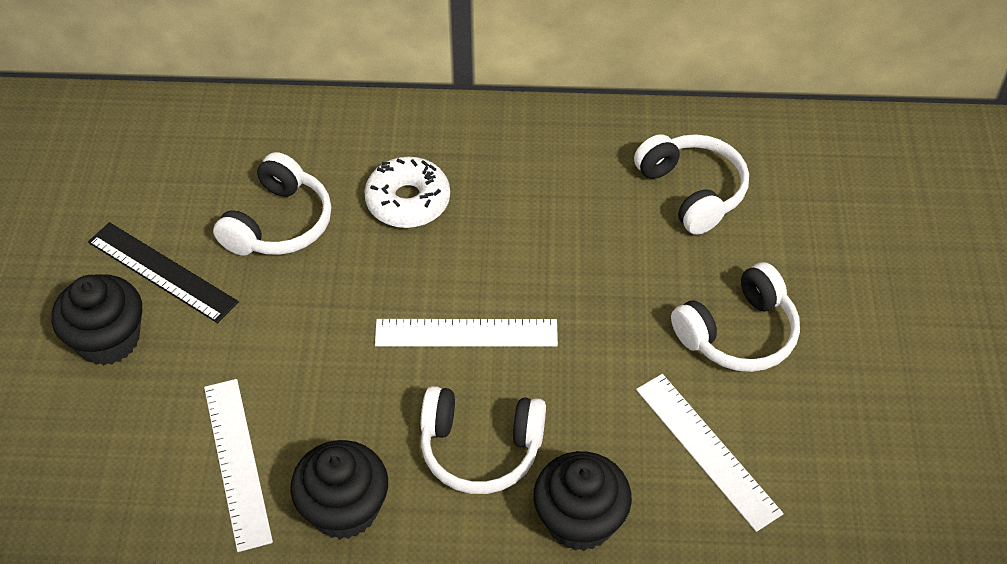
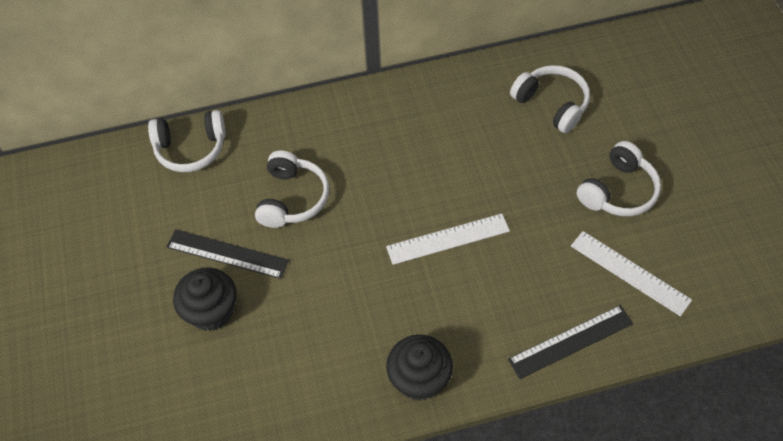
camera: 15 degrees left, 5 degrees up
(237, 462) = (335, 369): white ruler -> none
(408, 201) = (372, 160): white donut -> none
(480, 449) = (489, 313): white headphones -> white headphones (191, 148)
(580, 520) = (571, 341): black cupcake -> black ruler

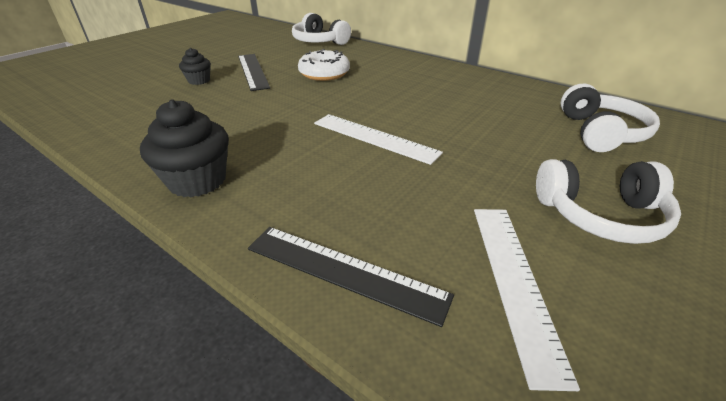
camera: 50 degrees right, 20 degrees down
(211, 311) = (199, 81): black cupcake -> black cupcake, size x0.58
(292, 198) = (324, 74): white headphones -> white donut

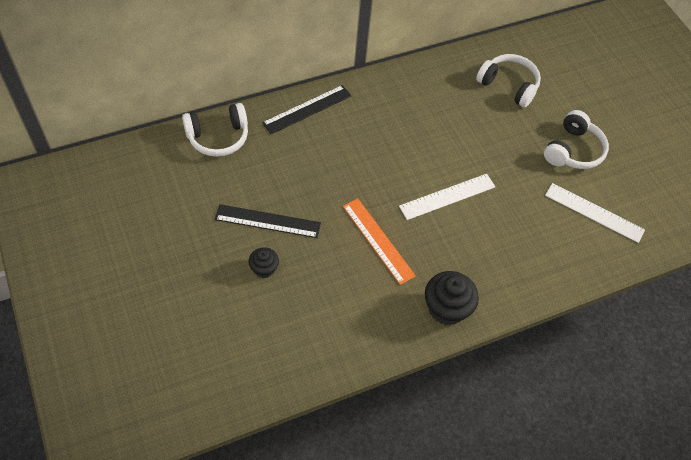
camera: 65 degrees left, 20 degrees up
(272, 116) = (378, 240): none -> orange ruler
(324, 74) = (313, 172): white donut -> none
(344, 271) = (559, 269): black ruler -> black ruler (307, 109)

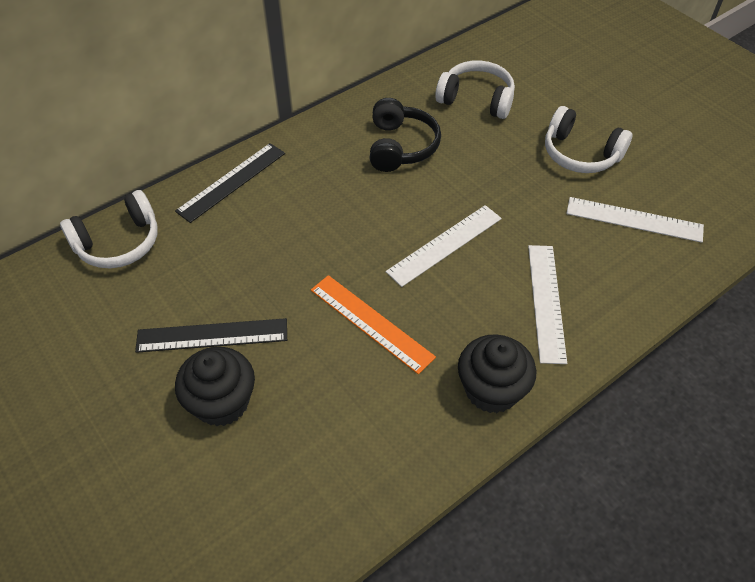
camera: 10 degrees left, 5 degrees down
(264, 269) = (222, 402): black cupcake -> black cupcake, size x1.73
(438, 111) = (400, 146): none -> black headphones
(506, 257) = (546, 302): none -> white ruler
(573, 150) = (580, 154): white headphones -> white headphones turned 105 degrees clockwise

